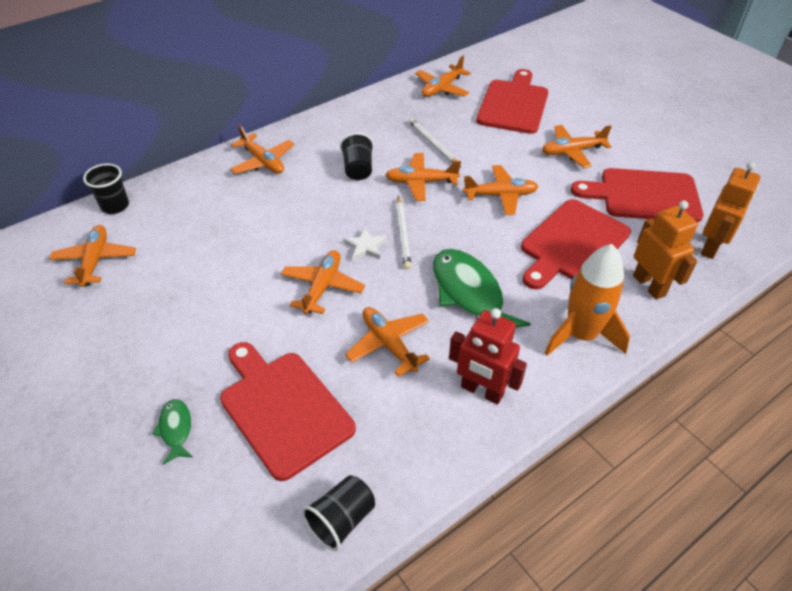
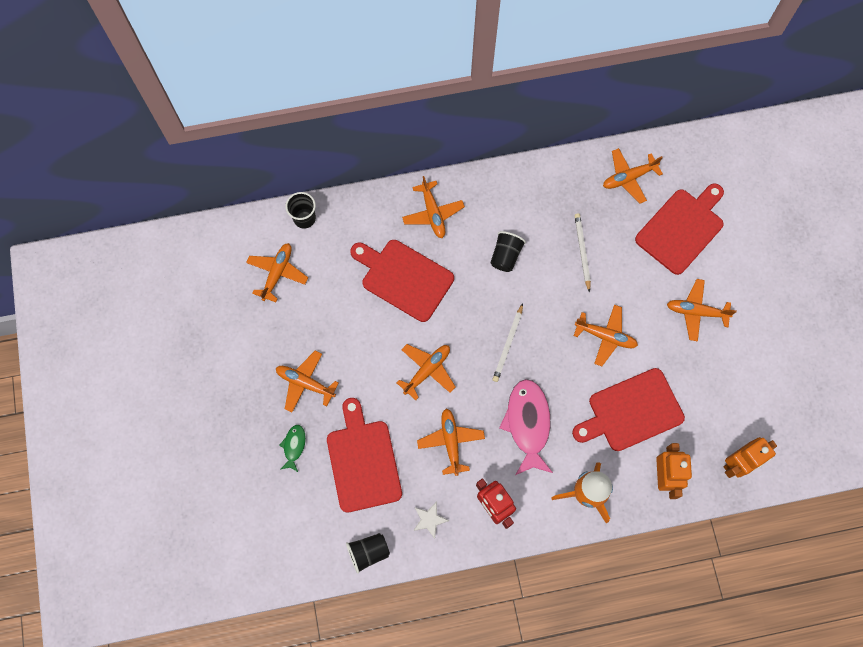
camera: 25 degrees right, 25 degrees up
(365, 246) = (474, 345): white star -> white star (429, 519)
(421, 182) = (549, 293): orange plane -> orange plane (305, 383)
(469, 294) = (527, 424): green fish -> pink fish
(644, 195) = (722, 388): red cutting board -> red cutting board (404, 278)

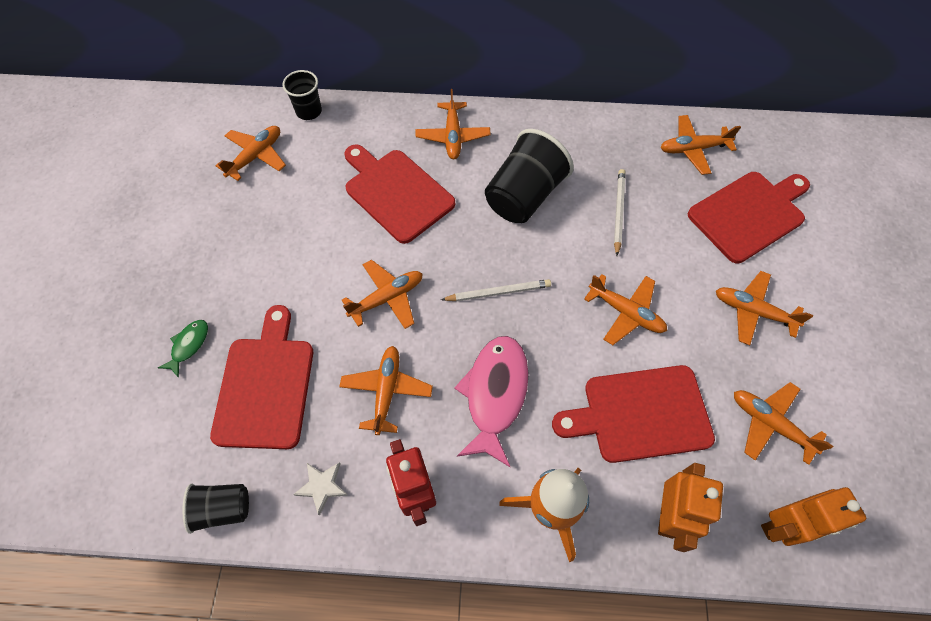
camera: 15 degrees right, 10 degrees down
(305, 383) = (235, 276): orange plane -> orange plane (770, 424)
(505, 256) = (524, 196): black cup -> black cup, size x1.77
(508, 344) = (498, 292): white pencil -> white pencil turned 135 degrees counterclockwise

